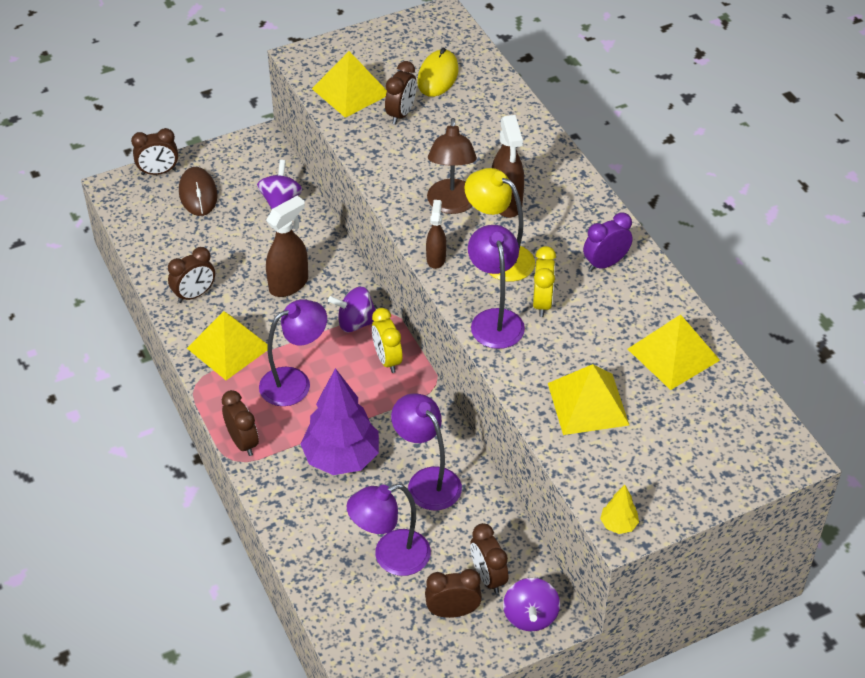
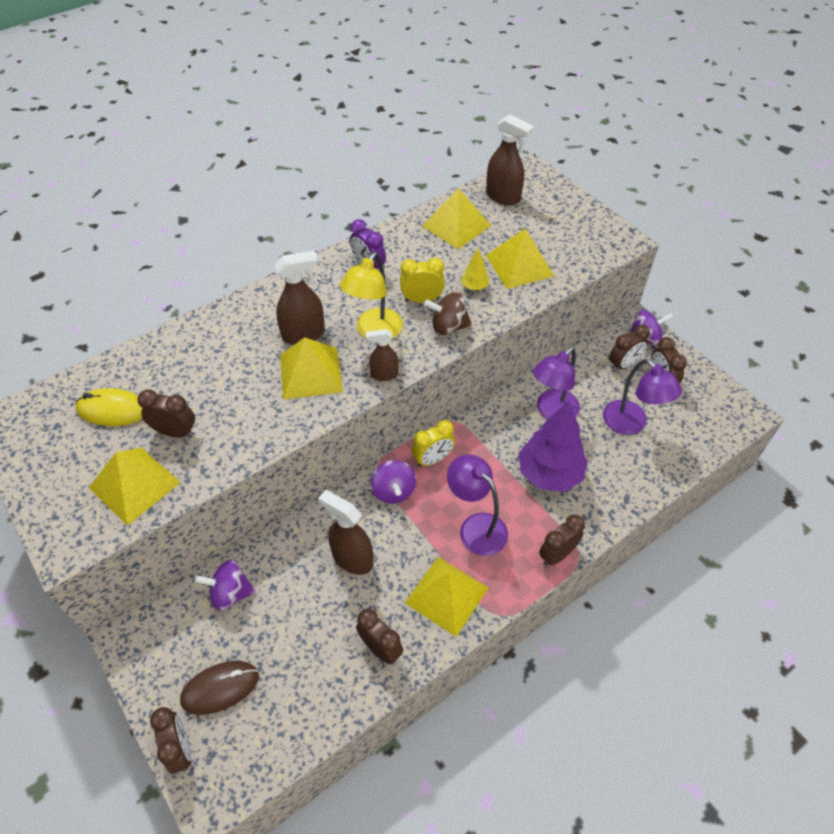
camera: 100 degrees left, 5 degrees up
(451, 205) = (310, 373): brown lamp -> yellow pyramid
(495, 319) = (448, 326): purple lamp -> brown spinning top
(618, 524) = (621, 242): yellow tree -> yellow tree (474, 286)
(729, 413) = (503, 197): none -> brown spray bottle

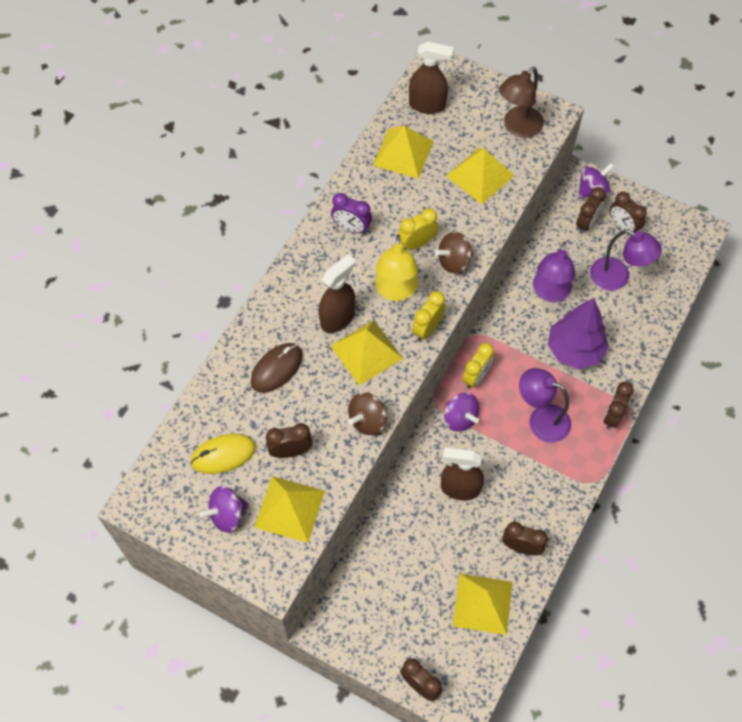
camera: 25 degrees left, 10 degrees up
(220, 688) = (420, 630): brown mouse -> brown mouse (276, 369)
(230, 593) = (382, 558): purple spinning top -> purple spinning top (227, 515)
(268, 434) = (367, 420): none -> brown spinning top
(384, 375) = (427, 329): brown spray bottle -> yellow clock
(447, 595) = (548, 484): yellow pyramid -> yellow pyramid (482, 603)
(474, 286) = (454, 212): yellow tree -> none
(581, 239) = (517, 127): none -> brown lamp

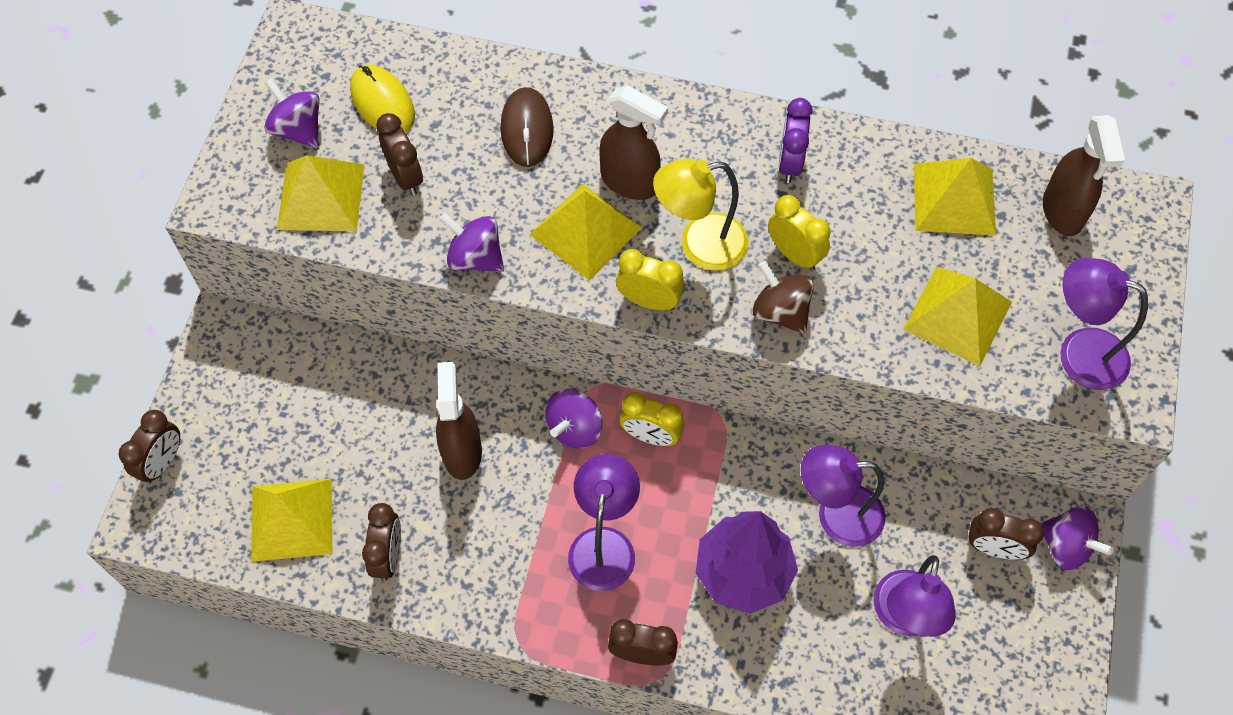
camera: 75 degrees right, 0 degrees up
(276, 369) = (527, 129): brown mouse -> brown mouse turned 60 degrees clockwise
(367, 420) = (475, 257): brown spinning top -> purple spinning top
(517, 127) = (1079, 352): brown lamp -> purple lamp
(623, 227) = (1011, 610): brown clock -> none

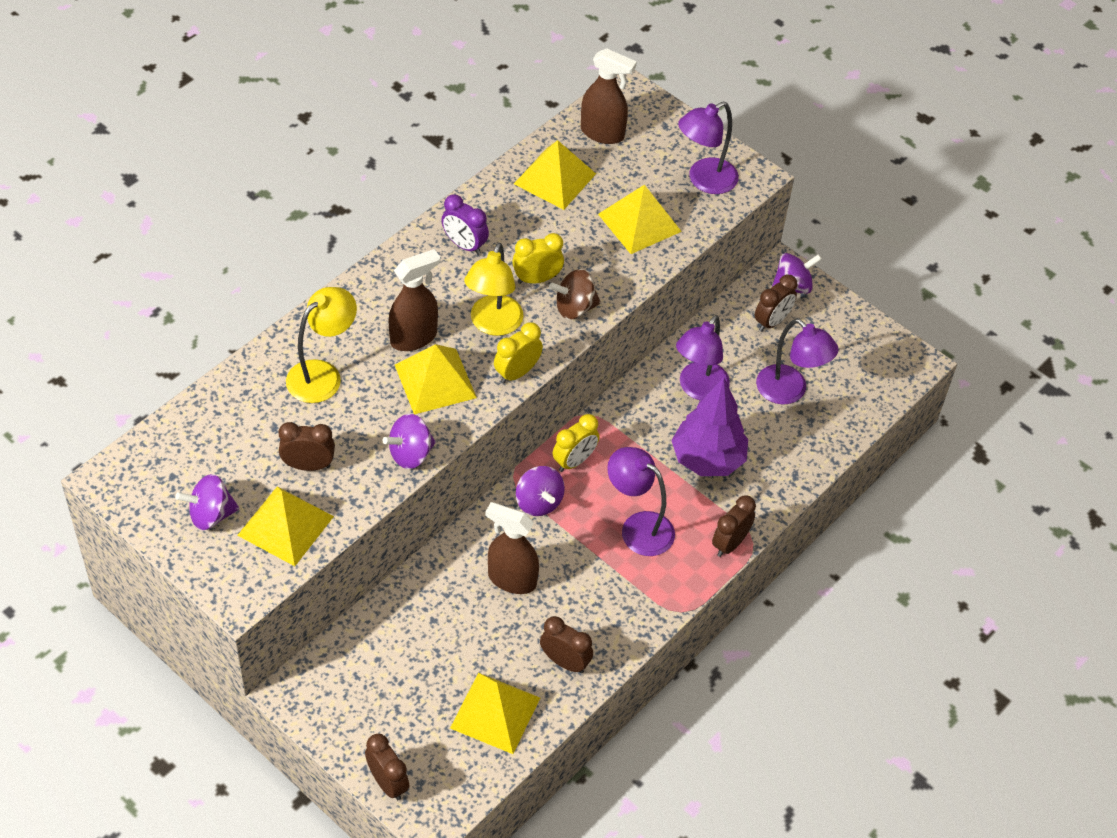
camera: 65 degrees left, 10 degrees down
(382, 102) = (228, 451): yellow mouse -> none
(527, 129) = (322, 375): brown mouse -> yellow lamp

